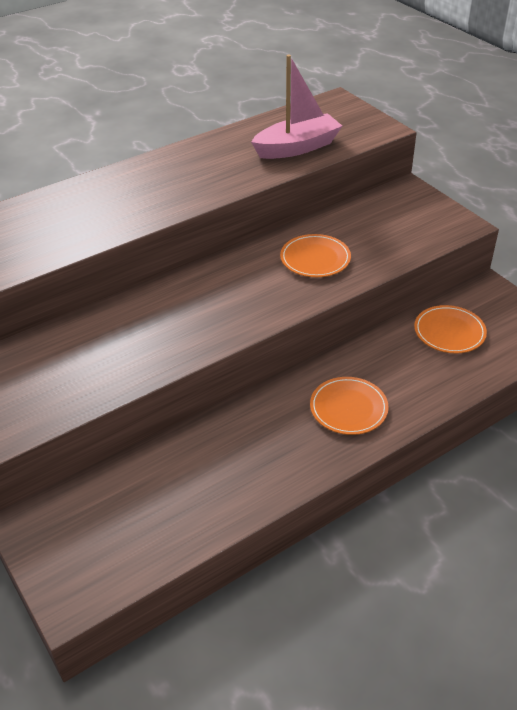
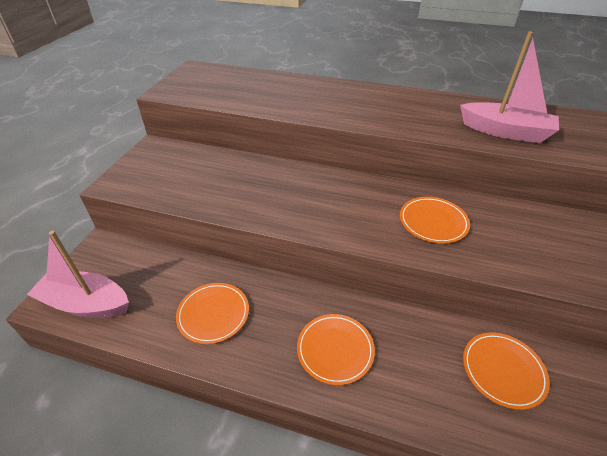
camera: 50 degrees right, 0 degrees up
(109, 565) = (86, 304): none -> pink boat
(232, 468) = (213, 314): none -> orange plate

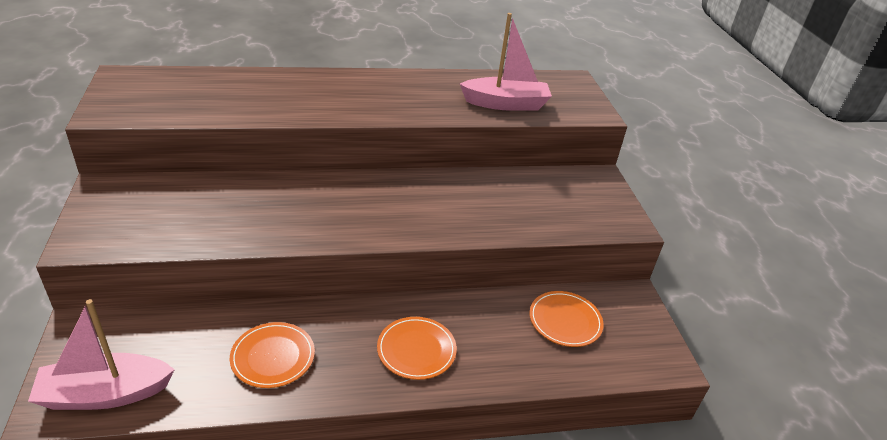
camera: 30 degrees left, 5 degrees down
(433, 222) = (467, 204): orange plate -> none

